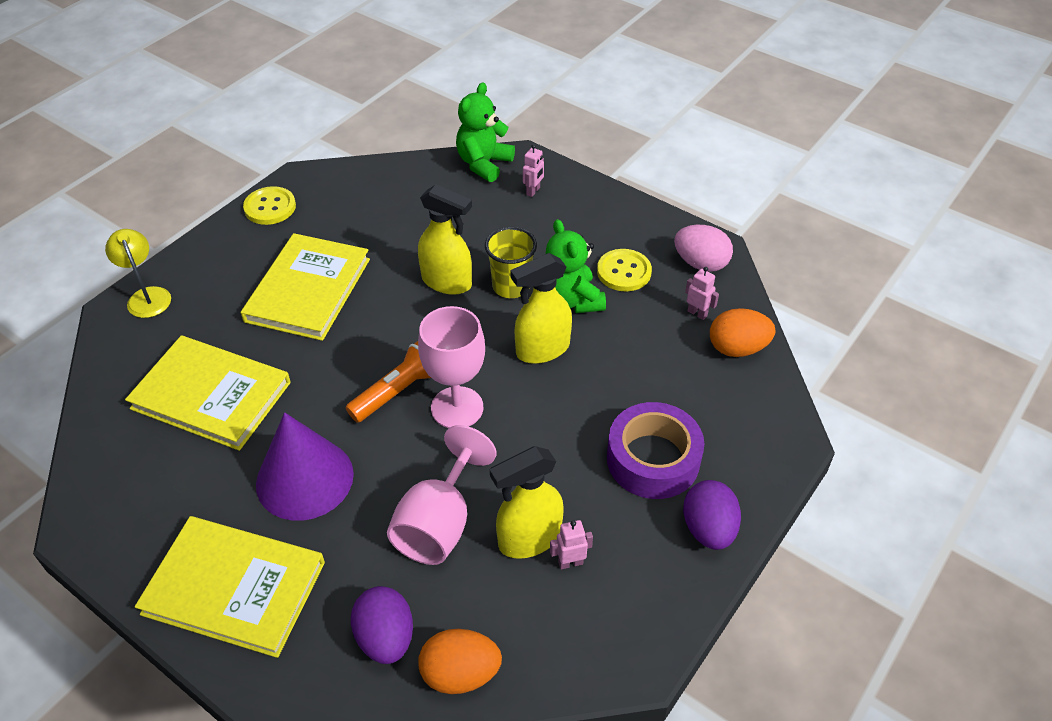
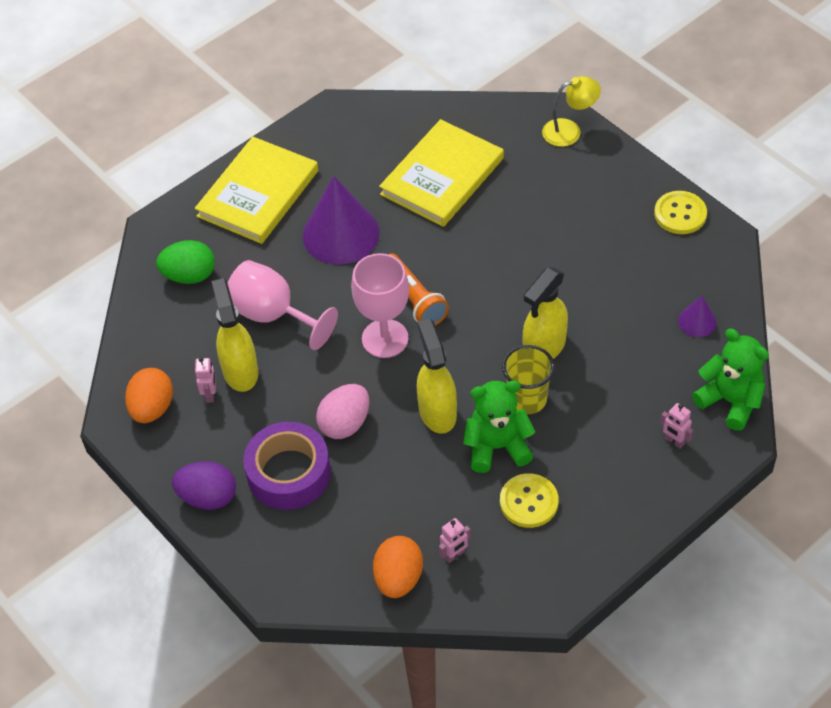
camera: 105 degrees right, 5 degrees up
(308, 290) = (554, 241): yellow book -> none
(386, 638) = (189, 275): purple egg -> green egg
(400, 188) = (697, 321): none -> purple cone
(460, 673) = (148, 315): orange egg -> orange egg (152, 408)
(700, 263) = (527, 578): pink egg -> pink egg (345, 424)

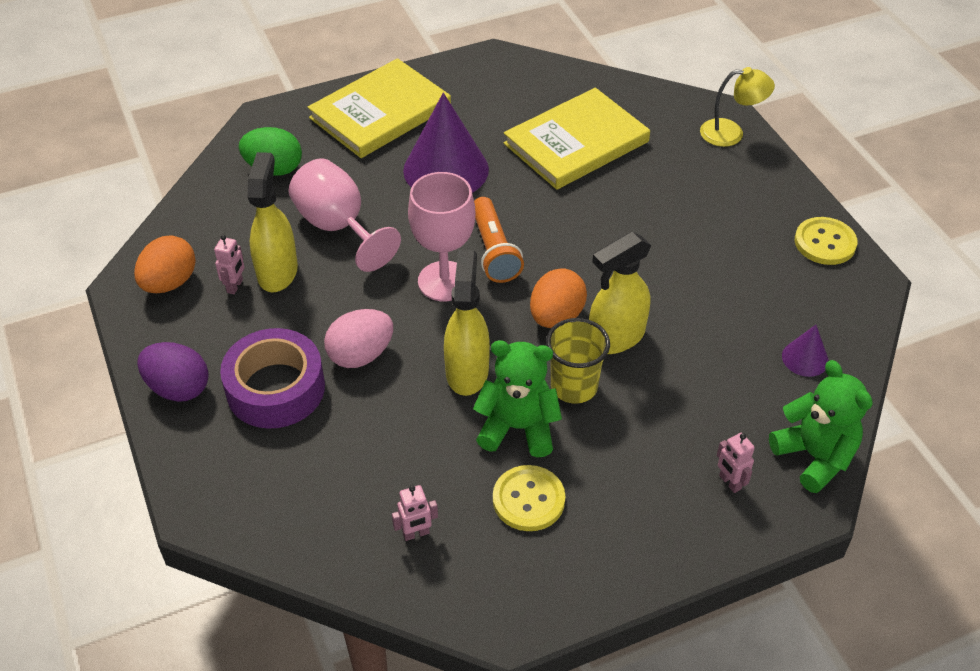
camera: 15 degrees right, 5 degrees down
(398, 578) = (340, 540): orange egg -> orange egg (556, 316)

